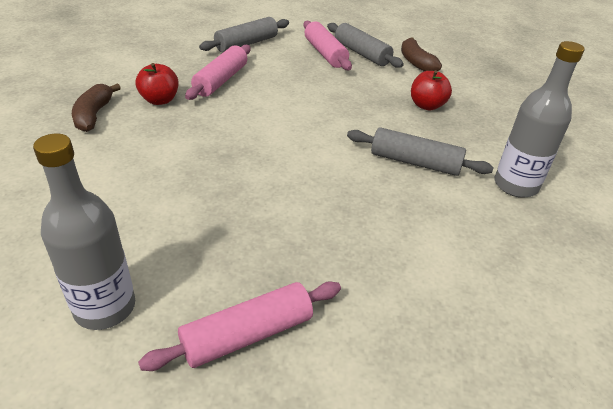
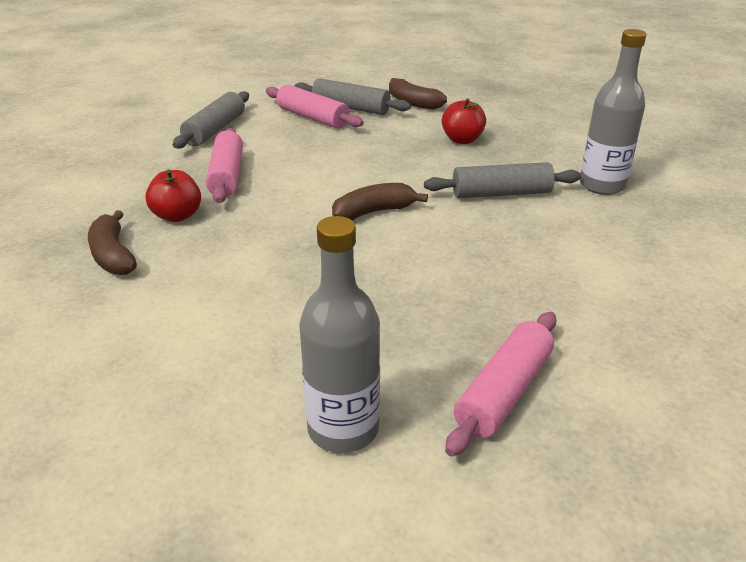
camera: 25 degrees left, 5 degrees down
(297, 143) = (374, 212): none -> brown banana

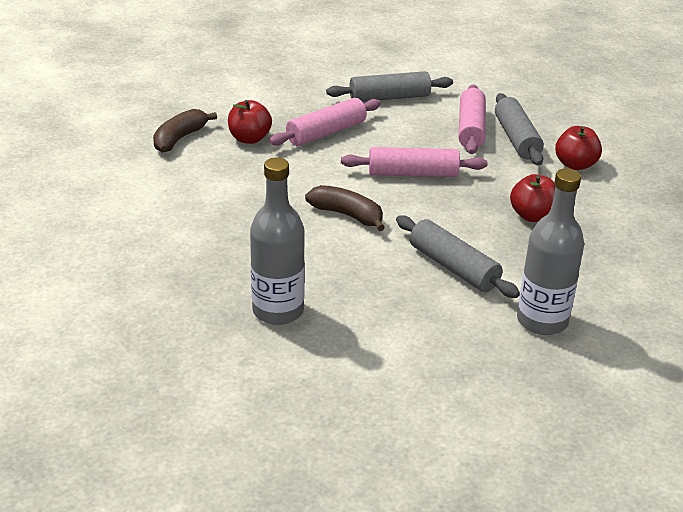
camera: 55 degrees right, 0 degrees up
(343, 429) = (85, 293): grey bottle -> grey bottle (278, 311)
(413, 102) = (575, 165): brown banana -> red apple
(504, 392) = (172, 347): pink rolling pin -> pink rolling pin (413, 174)

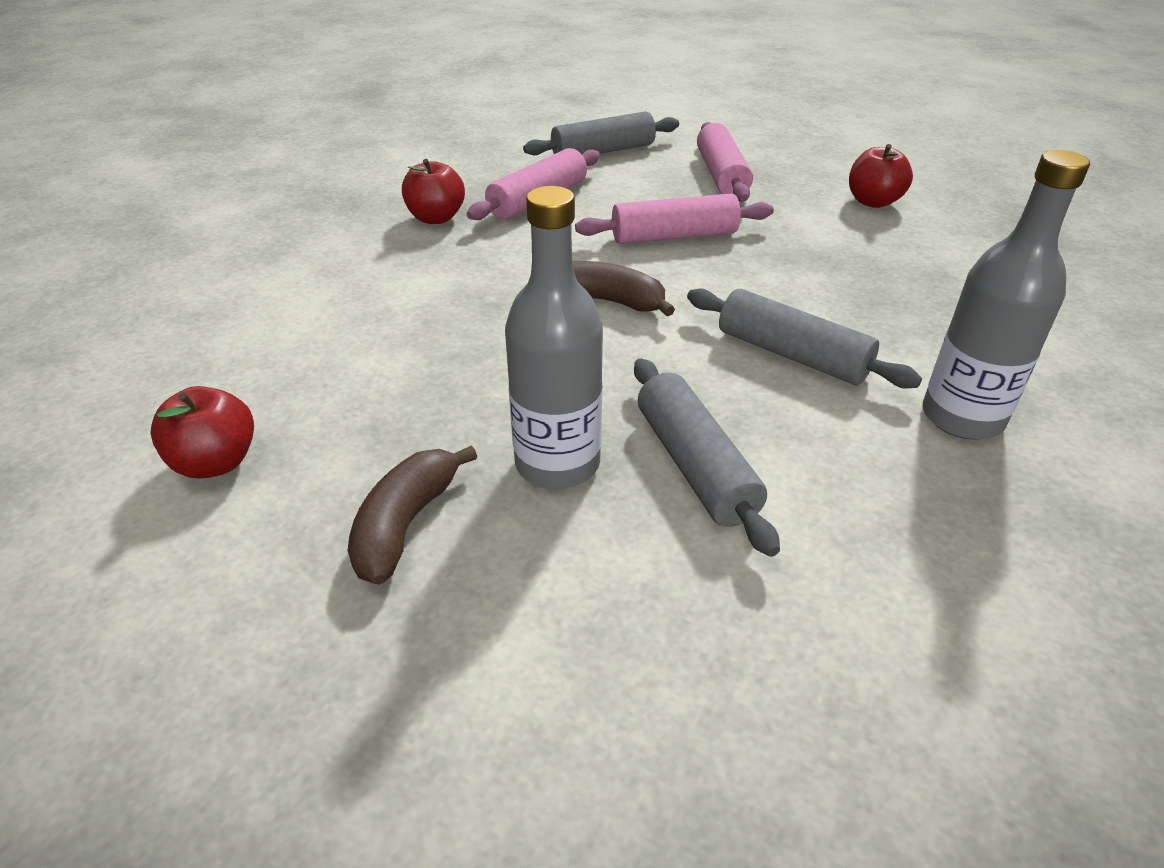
camera: 10 degrees left, 5 degrees up
(180, 138) = (337, 228): brown banana -> brown banana (405, 524)
(516, 139) = (783, 180): grey rolling pin -> grey rolling pin (694, 465)
(532, 216) = (858, 270): red apple -> red apple (216, 462)

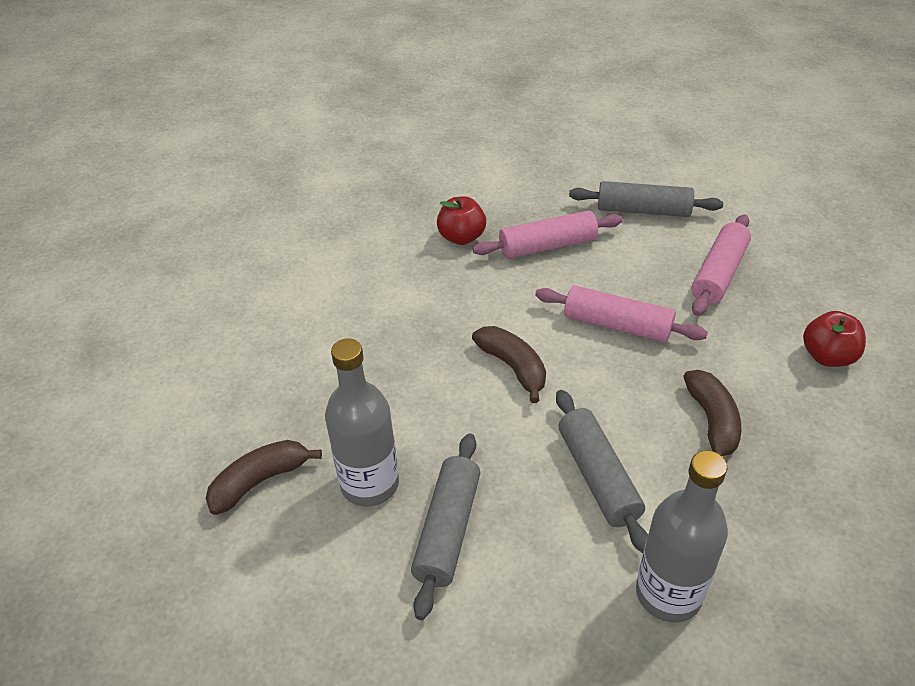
camera: 35 degrees right, 5 degrees up
(216, 462) = (201, 388): red apple -> none
(840, 276) = (712, 422): none -> brown banana

